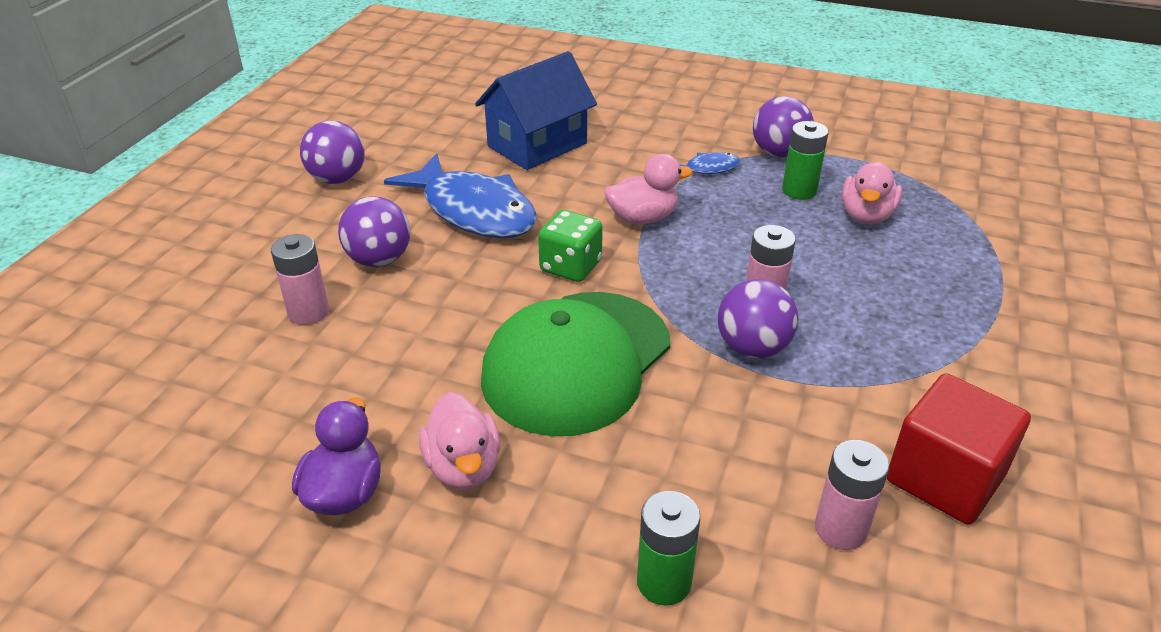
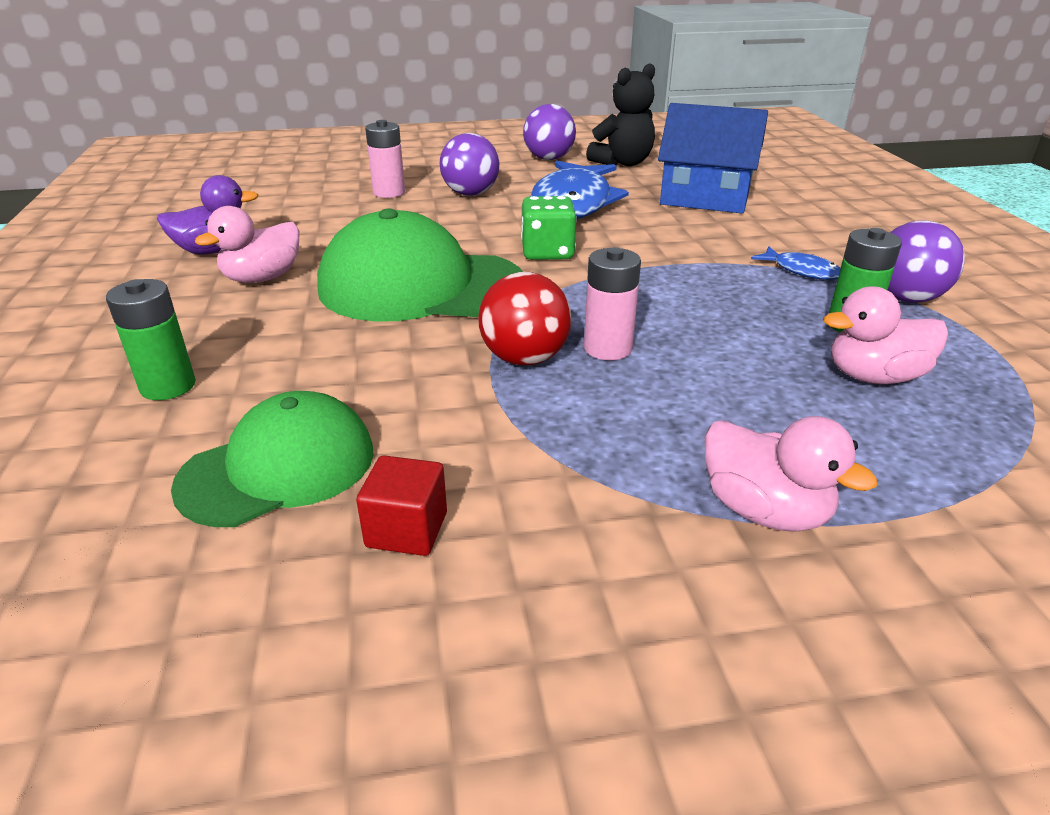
camera: 60 degrees right, 5 degrees down
(404, 145) = (623, 163): none -> black teddy bear
(643, 218) = (664, 262): pink duck -> pink duck (764, 510)
(752, 348) = (524, 359): purple ball -> red ball
(840, 529) = (278, 468): pink battery -> green cap
(944, 478) = (407, 530): red cube -> red cube, size x0.54

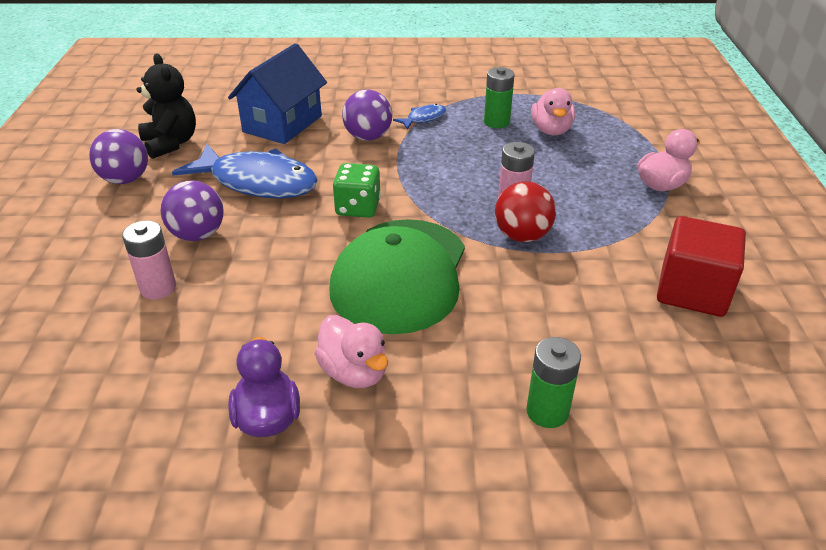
camera: 80 degrees left, 5 degrees up
(278, 468) = (645, 342): green cap -> none
(407, 530) = (692, 291): red cube -> red cube, size x1.85
(905, 298) = (468, 99): purple ball -> purple ball (368, 137)

